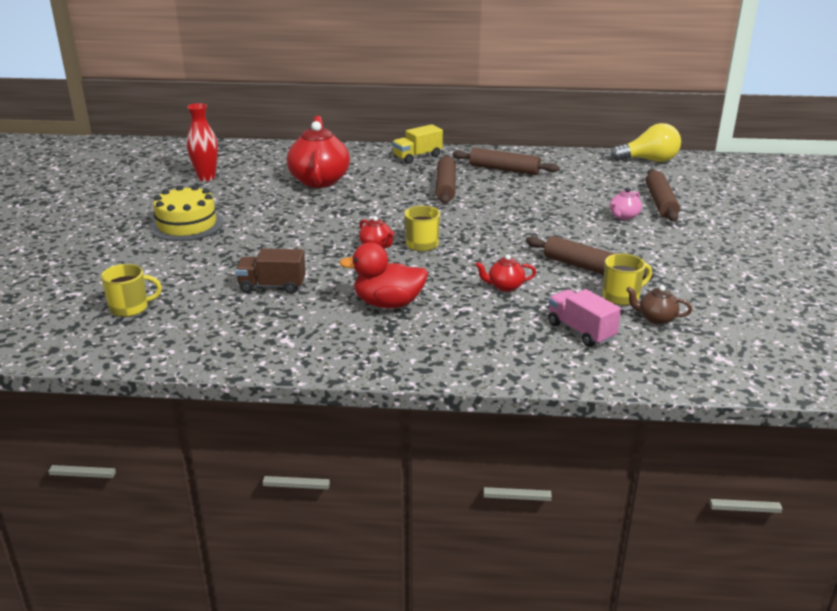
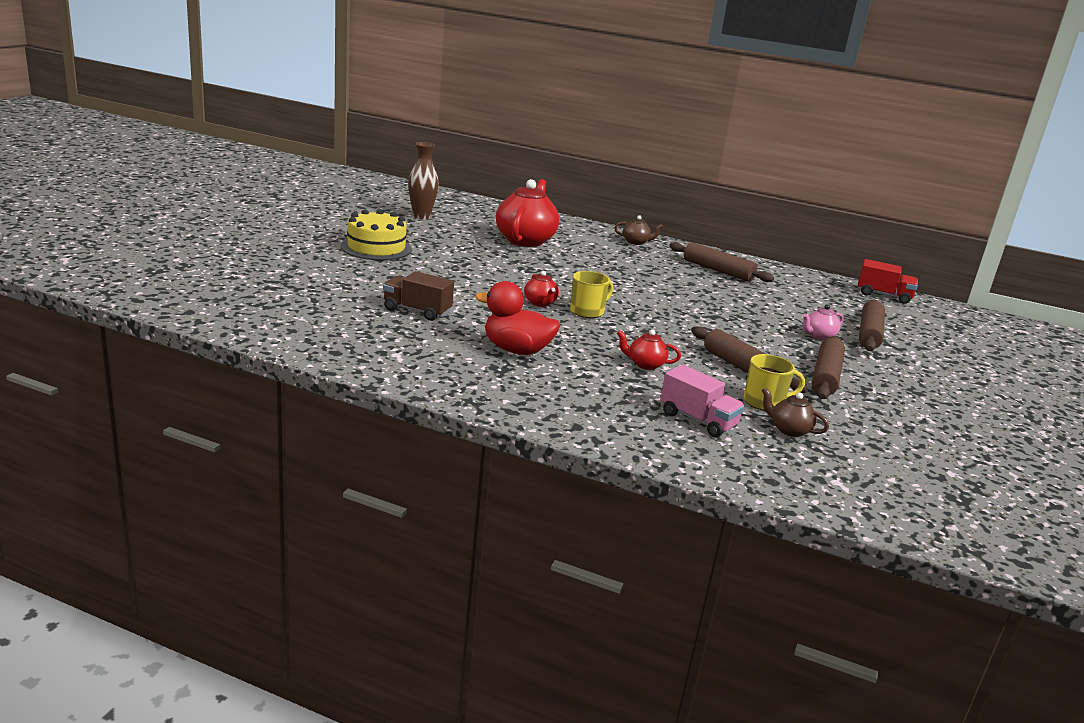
camera: 15 degrees right, 5 degrees down
(130, 308) = (278, 297): yellow mug -> none
(206, 178) = (421, 217): red vase -> brown vase
(417, 157) = (636, 242): yellow truck -> brown teapot
(445, 187) = (646, 272): brown rolling pin -> brown rolling pin (825, 376)
(581, 331) = (698, 420): pink truck -> pink truck turned 150 degrees clockwise
(649, 160) = (883, 295): yellow light bulb -> red truck

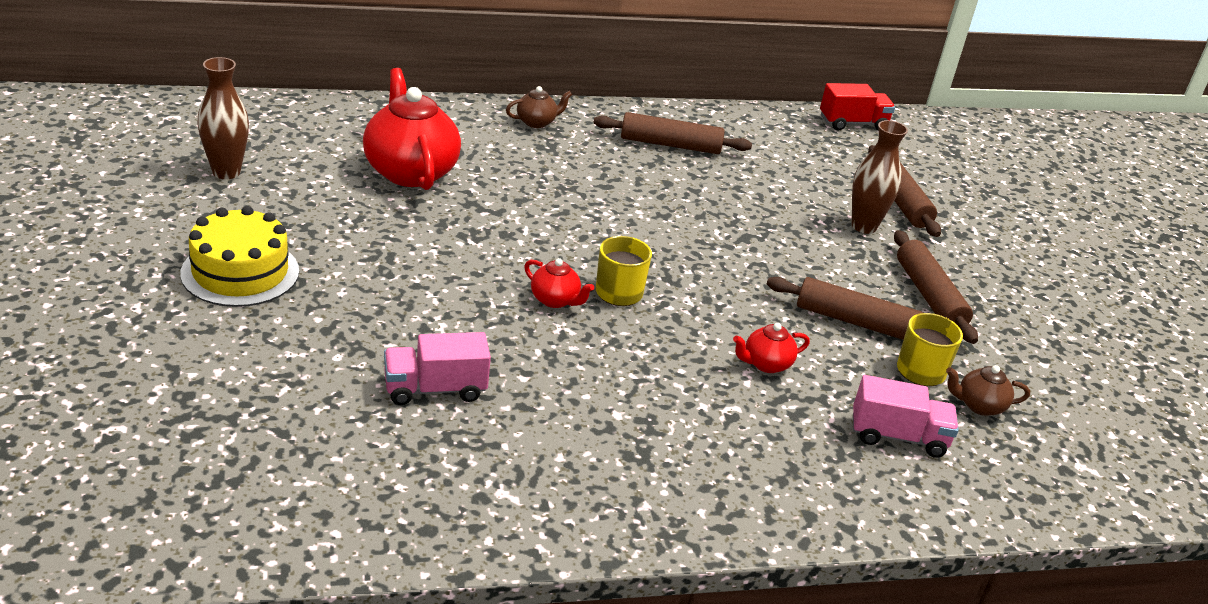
camera: 35 degrees left, 10 degrees up
(417, 311) = (435, 389): brown truck -> pink truck
(516, 350) = (621, 409): red duck -> none
(818, 336) = (863, 226): pink teapot -> brown vase

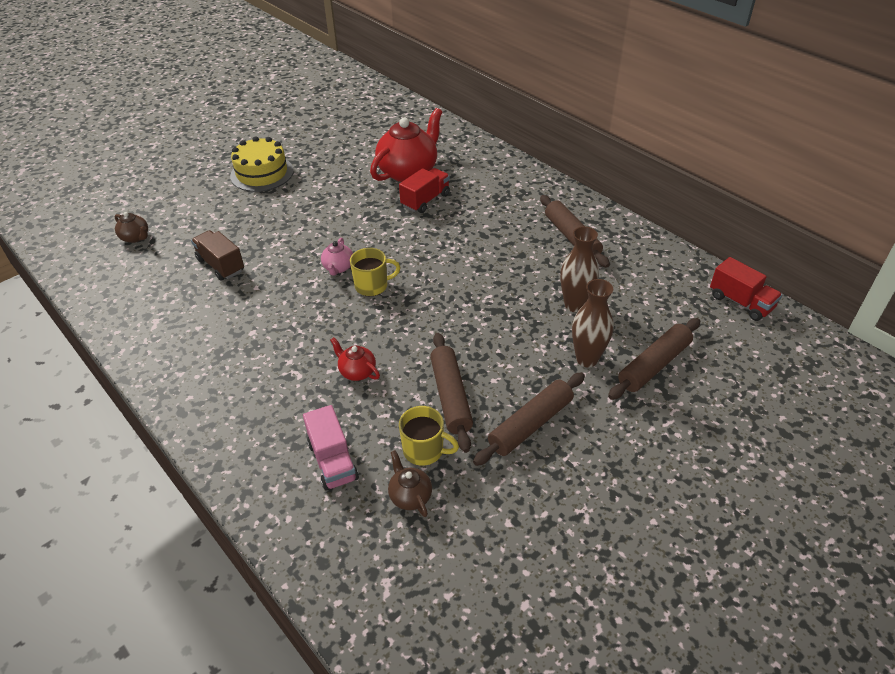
camera: 65 degrees right, 10 degrees up
(226, 172) = (340, 130): brown vase -> brown vase (574, 305)
(435, 389) = (221, 265): pink truck -> brown truck
(489, 188) = (425, 200): none -> red truck
(536, 122) = (521, 183): brown teapot -> brown teapot (135, 237)
(555, 300) = (338, 268): red teapot -> pink teapot

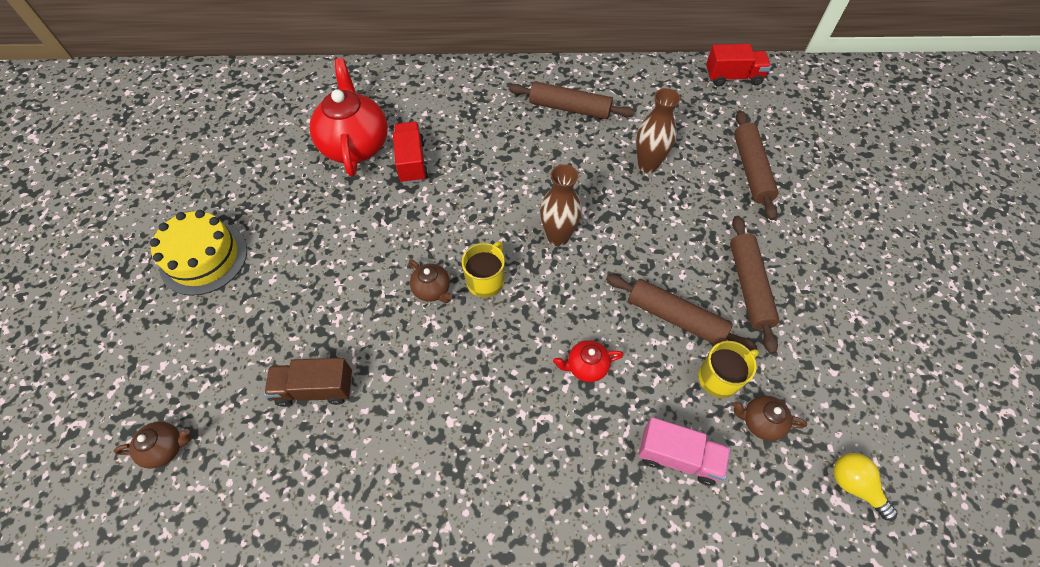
camera: 50 degrees left, 15 degrees up
(338, 268) = (432, 290): pink teapot -> brown teapot
(411, 589) = (854, 485): none -> yellow light bulb
(587, 359) = (711, 202): brown vase -> brown vase (558, 237)

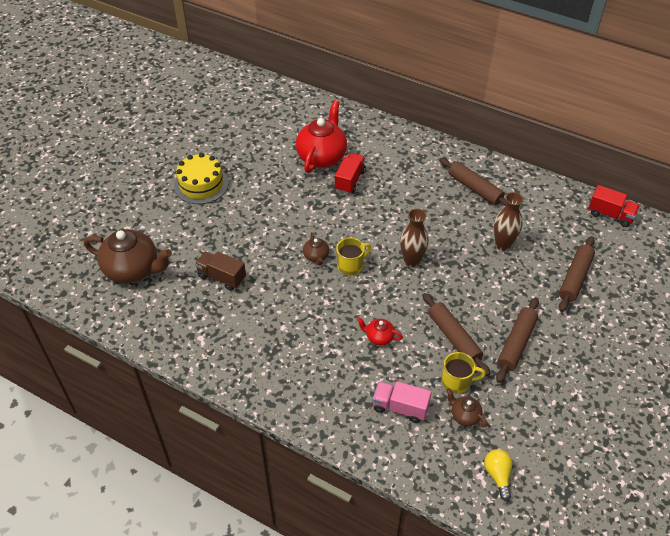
camera: 30 degrees right, 10 degrees down
(165, 448) = (133, 270): brown teapot -> brown teapot, size x2.16
(678, 457) = (400, 407): pink truck -> pink truck turned 150 degrees clockwise

